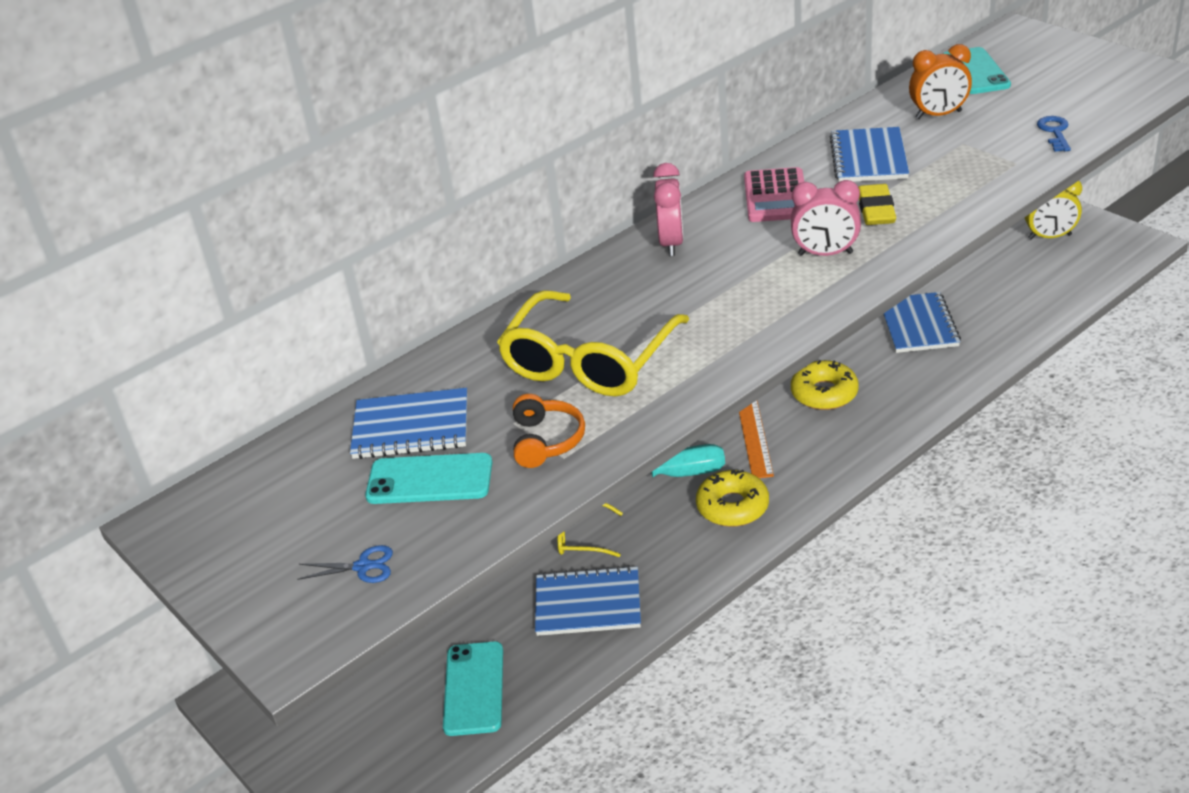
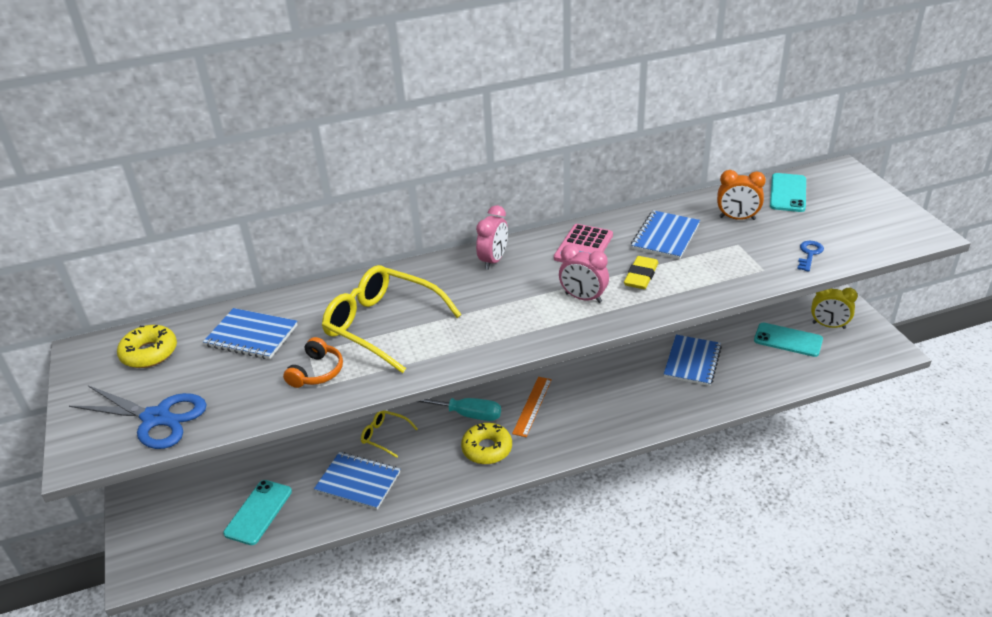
camera: 20 degrees right, 0 degrees up
(363, 567) = (156, 418): blue scissors -> blue scissors, size x2.26
(429, 480) = (234, 374): turquoise phone -> turquoise phone (788, 340)
(589, 360) = (383, 325): yellow glasses -> yellow glasses turned 75 degrees clockwise
(824, 393) = (597, 390): yellow donut -> yellow donut (149, 353)

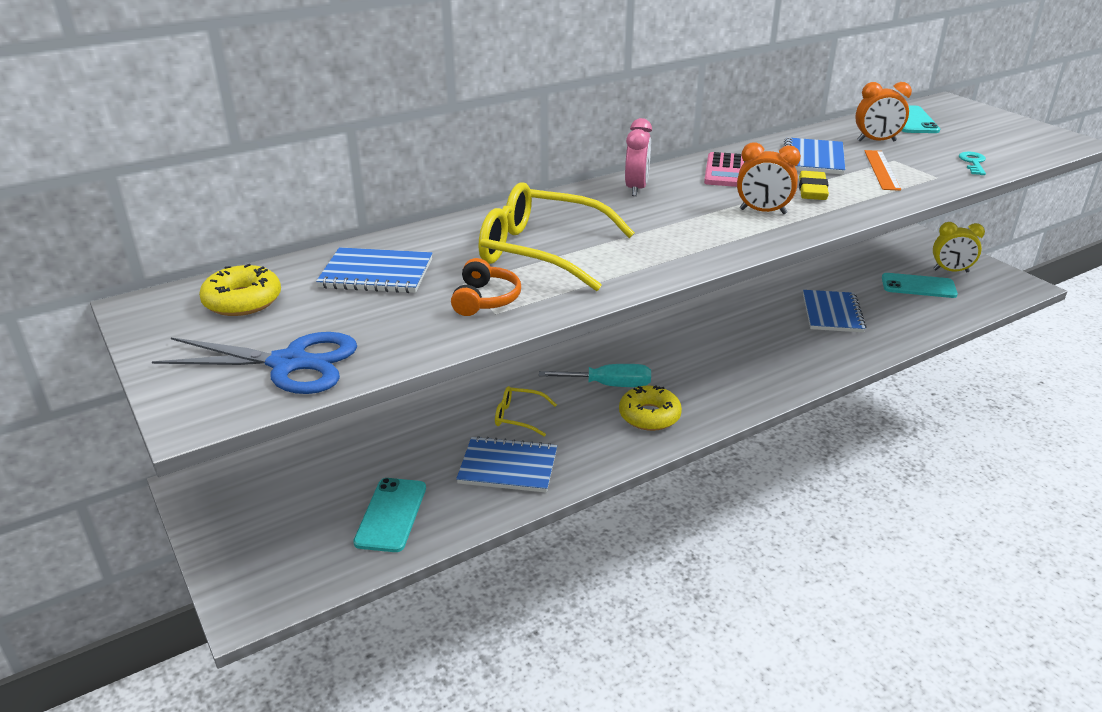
camera: 15 degrees left, 5 degrees down
(532, 406) = (680, 369): orange ruler -> orange ruler (881, 170)
(583, 298) = (763, 211): pink clock -> orange clock
(809, 254) = (973, 163): blue key -> turquoise key

